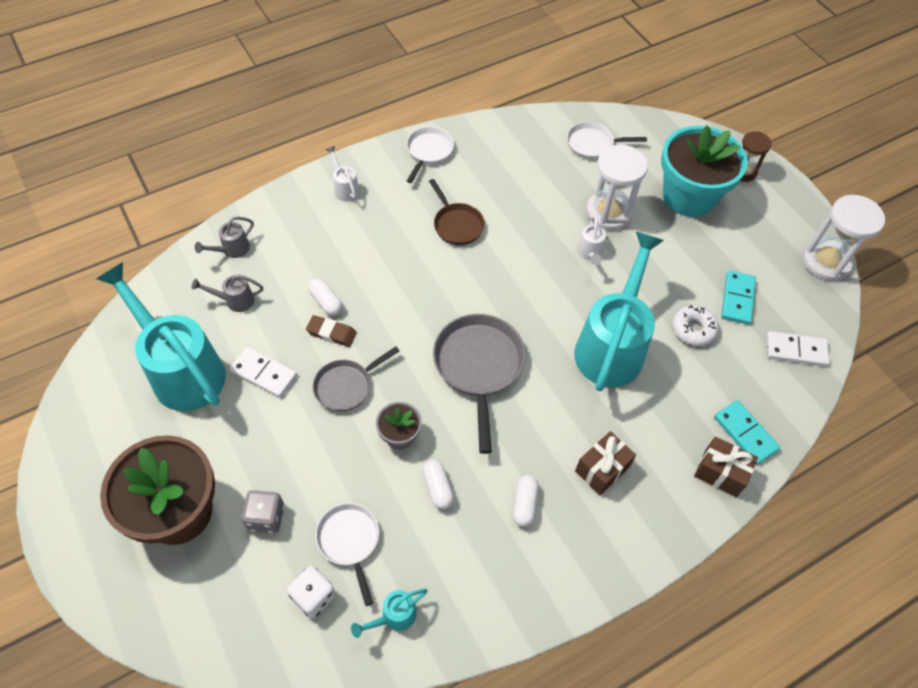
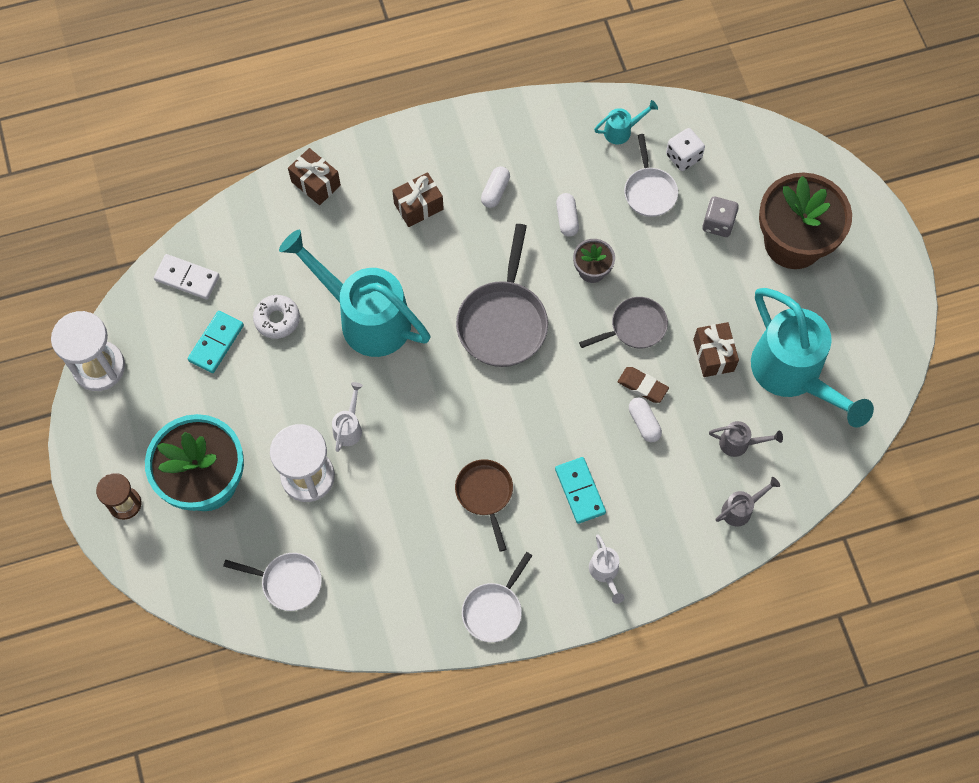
camera: 165 degrees left, 10 degrees up
(263, 374) = (713, 355): white domino -> brown gift
(612, 346) = (365, 318): turquoise watering can -> turquoise watering can turned 90 degrees clockwise
(745, 433) = (277, 211): turquoise domino -> turquoise domino (580, 491)

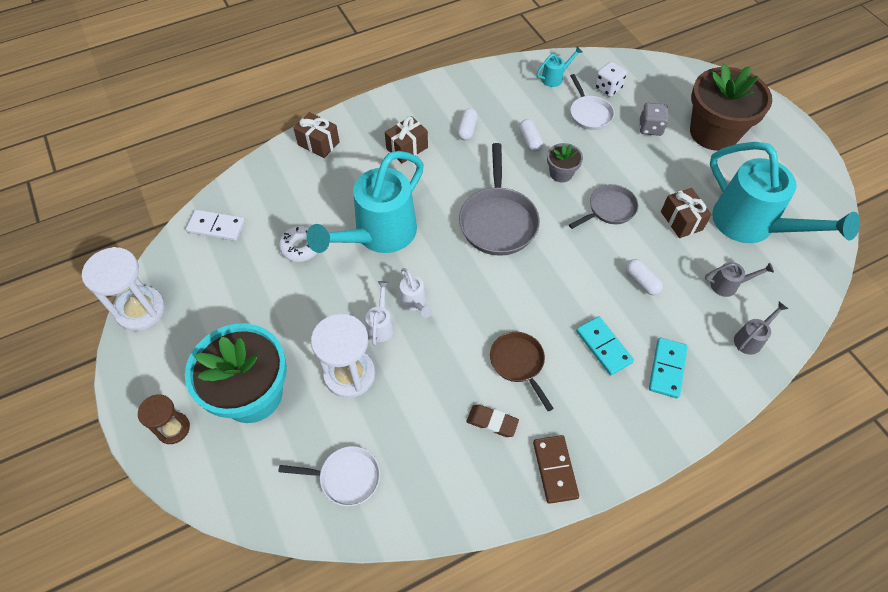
camera: 10 degrees left, 10 degrees down
(216, 343) = (248, 274): turquoise domino -> turquoise domino (667, 369)
(365, 318) = (379, 235): turquoise watering can -> turquoise watering can turned 75 degrees counterclockwise
(494, 610) = (555, 469): white pan -> brown domino
(605, 572) = (649, 415): white watering can -> white watering can (414, 303)
(642, 386) = (630, 253): brown eraser -> brown eraser (492, 422)

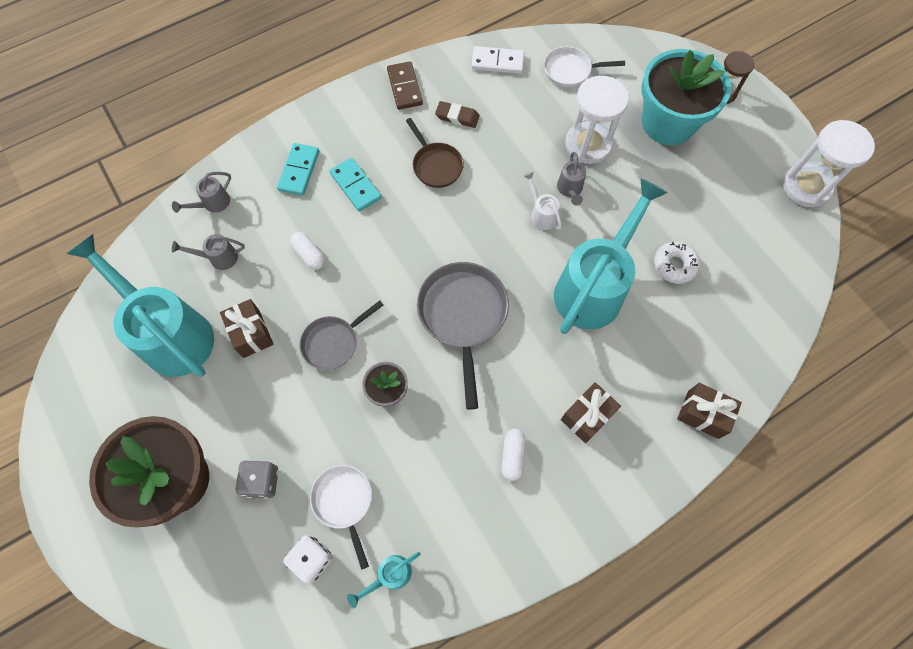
camera: 175 degrees right, 10 degrees up
(216, 227) = (776, 283): white domino -> white domino (497, 62)
(380, 325) = (570, 190): white watering can -> grey watering can
(530, 140) = (427, 443): white capsule -> none

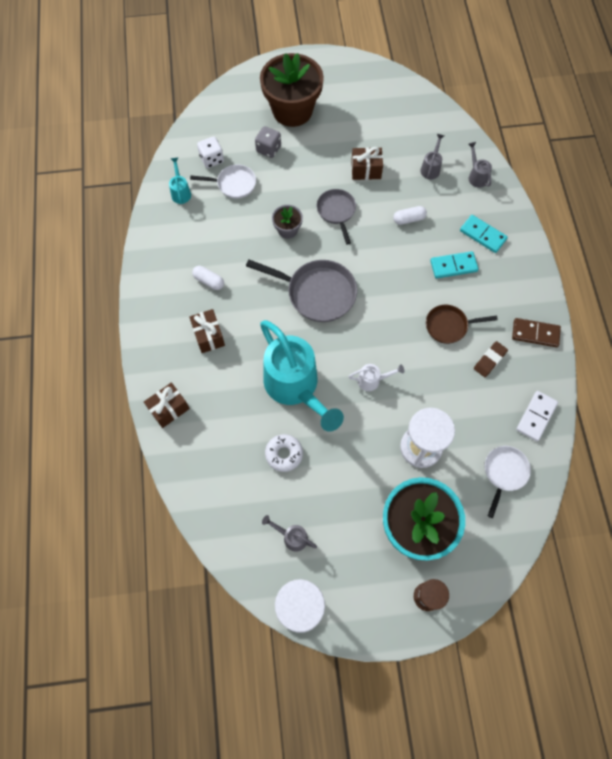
camera: 115 degrees right, 0 degrees up
(171, 334) = (387, 129): turquoise watering can -> none
(570, 190) = (384, 412): grey watering can -> grey watering can (292, 537)

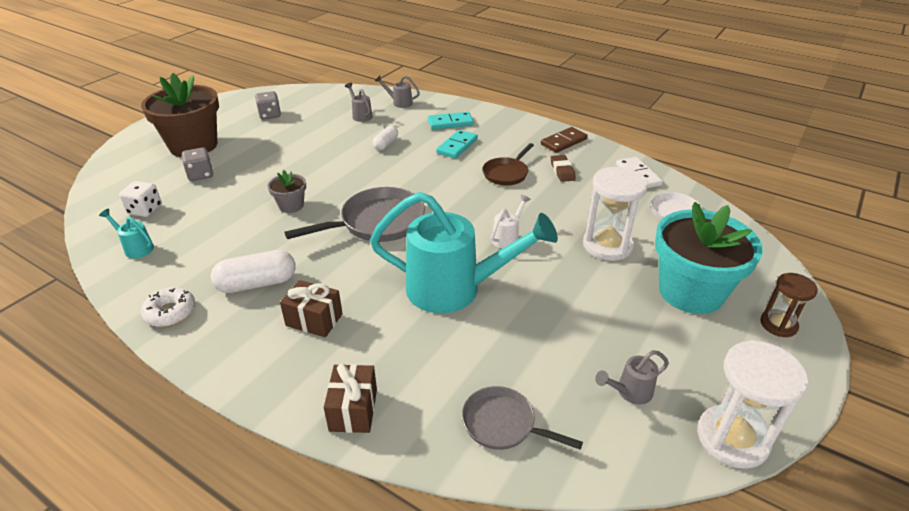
camera: 50 degrees left, 30 degrees down
(209, 281) = (257, 284): white capsule -> white capsule, size x1.65
(234, 184) = (193, 211): white pan -> none
(284, 454) = (521, 340): white donut -> white donut (170, 312)
(336, 212) = (320, 172): grey pan -> grey pan (503, 424)
(366, 170) = (311, 141): brown gift -> none
(371, 113) = (270, 115): none -> grey dice

